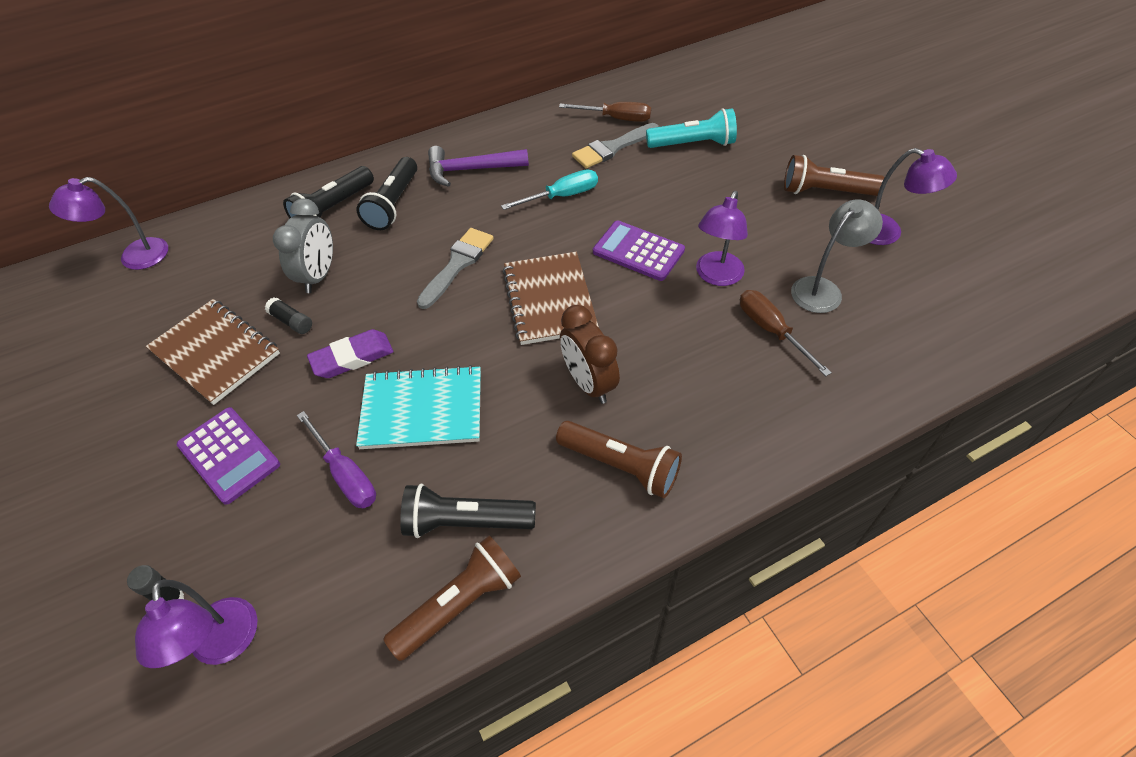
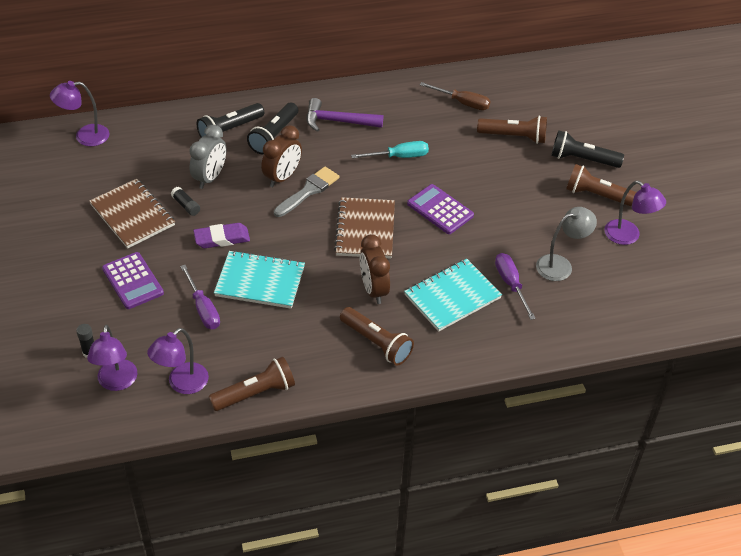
camera: 10 degrees right, 5 degrees down
(417, 254) = (282, 177): none -> brown clock
(465, 521) = (270, 351): black flashlight -> black flashlight (582, 159)
(612, 148) = (450, 126): grey brush -> none
(693, 144) = (514, 137): turquoise flashlight -> brown flashlight
(701, 367) = (452, 296): none -> turquoise notebook
(716, 276) = (488, 239): purple lamp -> purple lamp (182, 384)
(771, 331) = (511, 284): brown screwdriver -> purple screwdriver

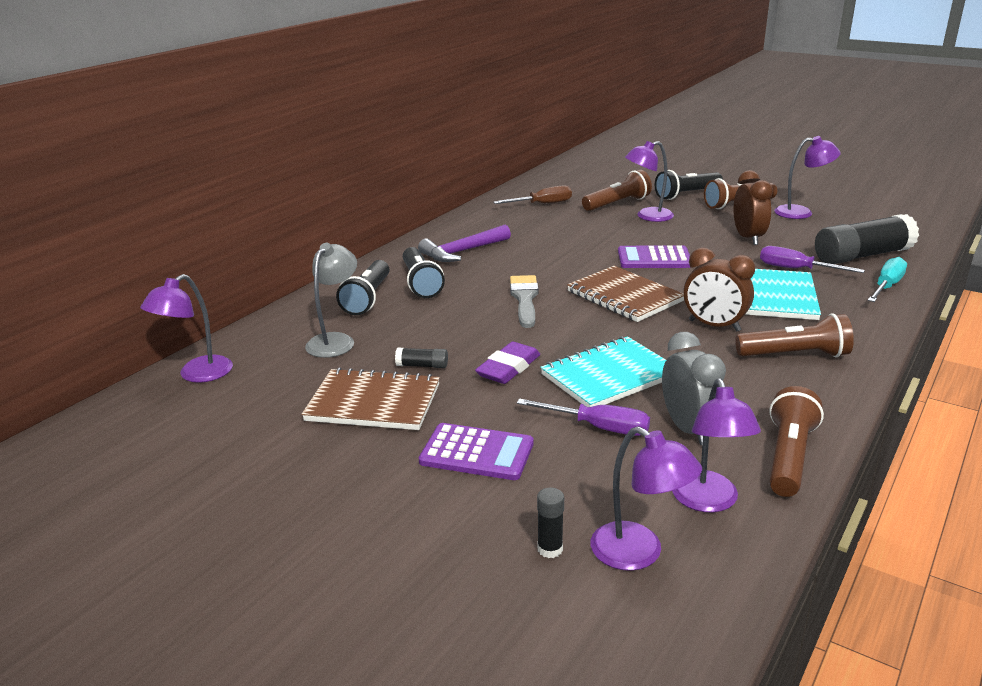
camera: 40 degrees left, 20 degrees down
(210, 178) = (409, 335): grey clock -> grey clock (688, 429)
(282, 177) = (482, 302): brown clock -> brown clock (748, 238)
(399, 156) = (557, 247): turquoise screwdriver -> turquoise screwdriver (886, 286)
(510, 165) = (647, 216): none -> purple lamp
(560, 265) = (800, 244): grey lamp -> grey lamp (335, 340)
(580, 306) = (862, 256): none -> black glue stick

